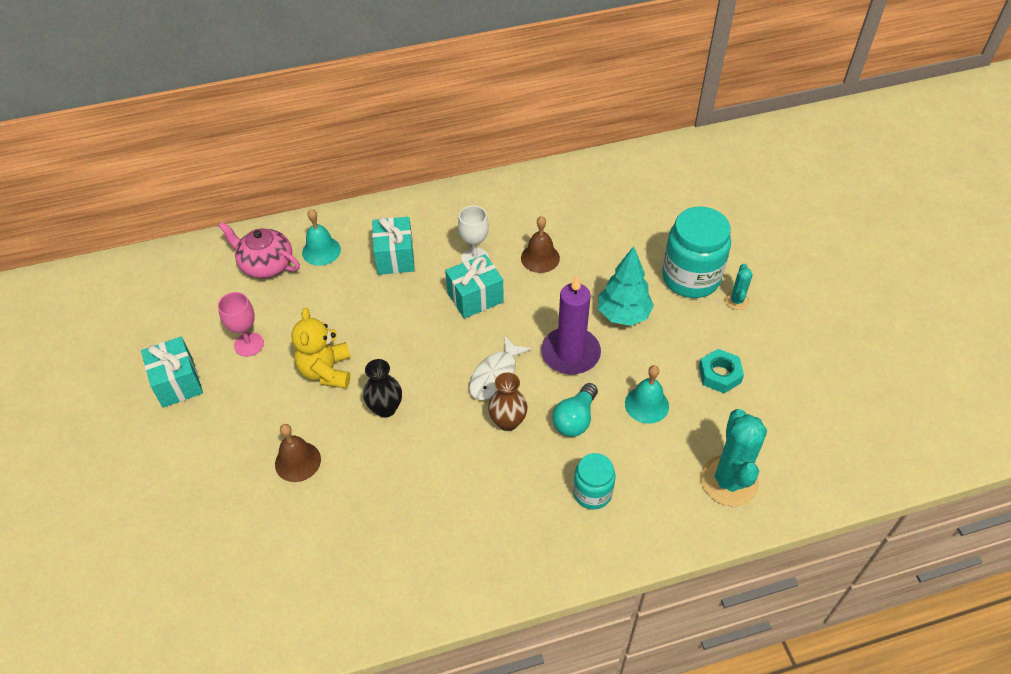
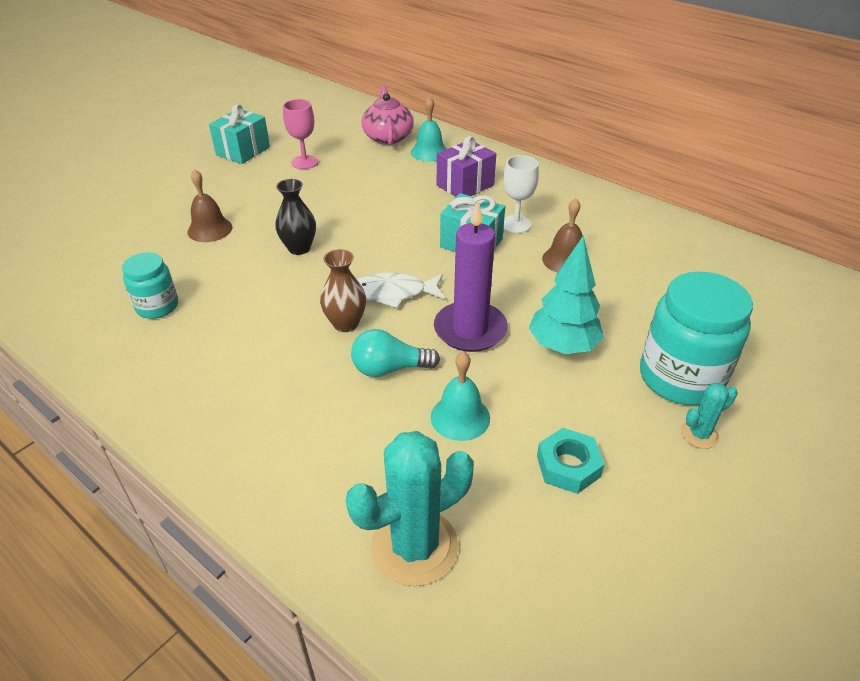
camera: 55 degrees right, 10 degrees down
(326, 371) = (311, 204): yellow teddy bear -> none
(395, 257) = (465, 185): turquoise gift -> purple gift
(592, 493) = (304, 423): turquoise jar -> turquoise jar (157, 306)

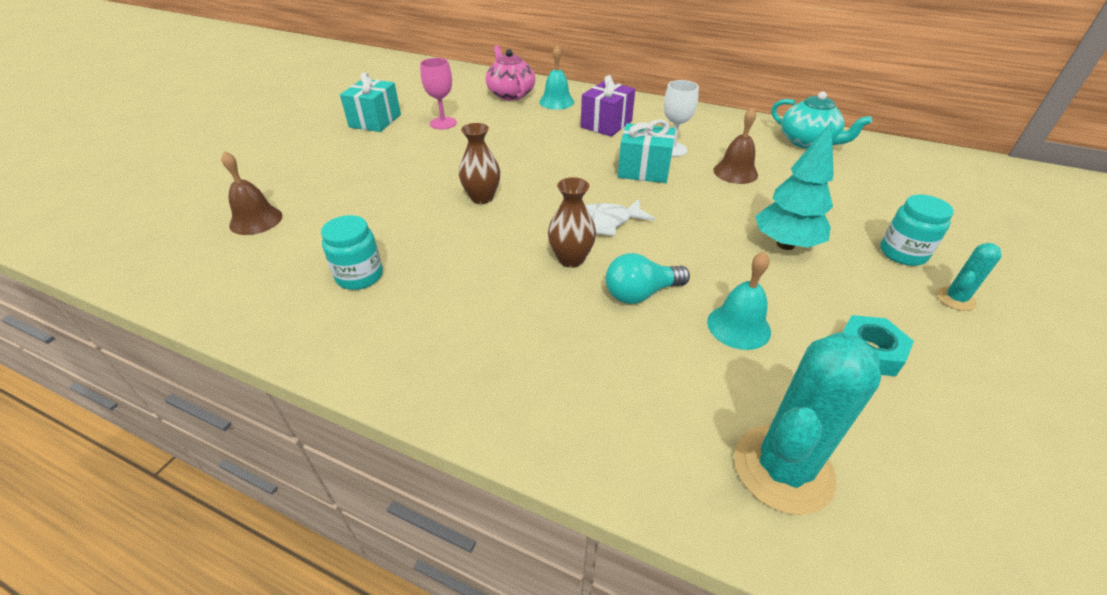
camera: 15 degrees left, 0 degrees up
(210, 229) = (378, 194): brown bell -> brown bell (256, 220)
(299, 248) = (482, 198): black vase -> brown vase
(470, 330) = (693, 244): purple candle -> none
(670, 237) = (808, 142): none -> turquoise teapot
(680, 378) = (902, 253): turquoise jar -> turquoise jar, size x0.57

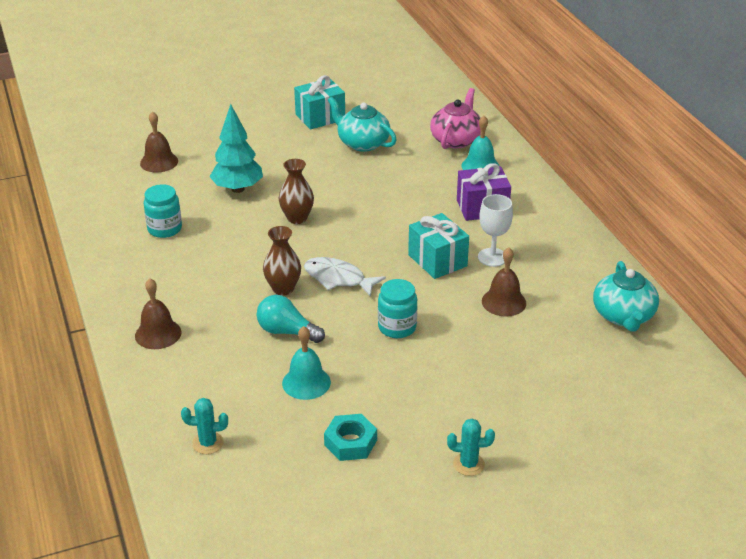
camera: 45 degrees right, 5 degrees down
(443, 123) = (362, 143): pink goblet -> turquoise teapot
(525, 387) = (158, 334): none -> brown bell
(783, 469) = (208, 443): turquoise cactus -> turquoise cactus, size x0.49
(785, 244) = (430, 366): turquoise tree -> turquoise tree (237, 189)
(902, 253) = (499, 423): turquoise jar -> turquoise jar (397, 327)

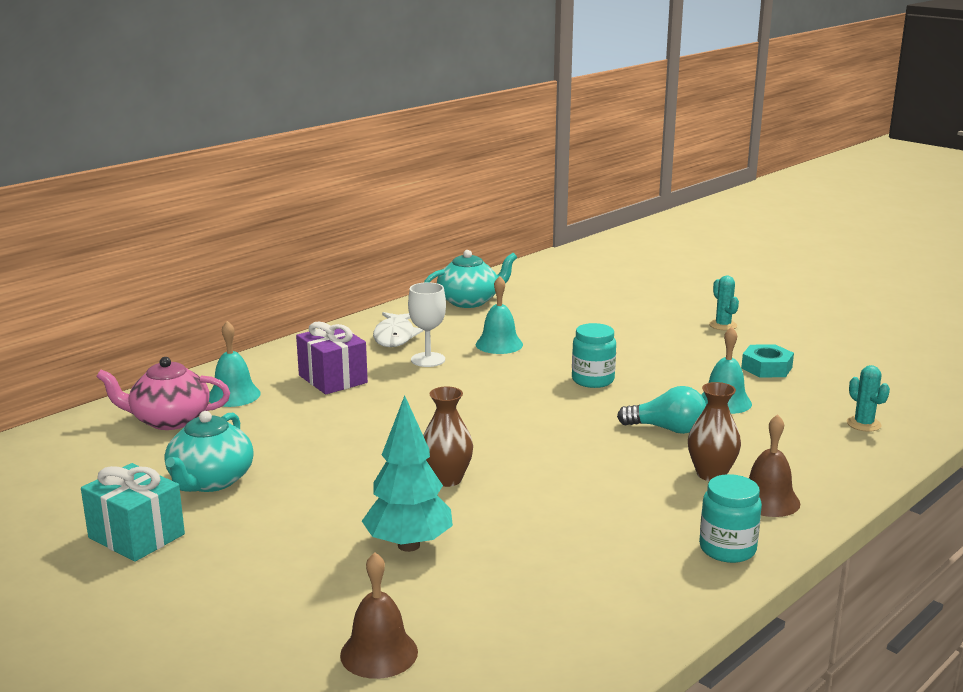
camera: 115 degrees left, 15 degrees down
(164, 229) = (565, 572): turquoise jar -> turquoise jar (727, 549)
(283, 289) = (599, 450): brown vase -> brown vase (711, 474)
(286, 332) = (667, 429): turquoise light bulb -> turquoise light bulb turned 75 degrees counterclockwise
(338, 279) = (547, 424): white fish -> white fish (395, 336)
(437, 260) = (459, 383): turquoise gift -> none
(504, 302) = (499, 344): brown bell -> turquoise bell

